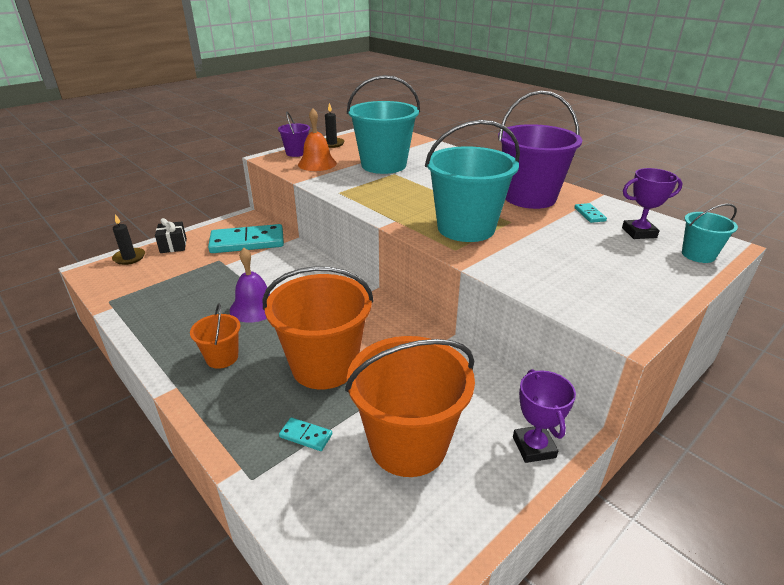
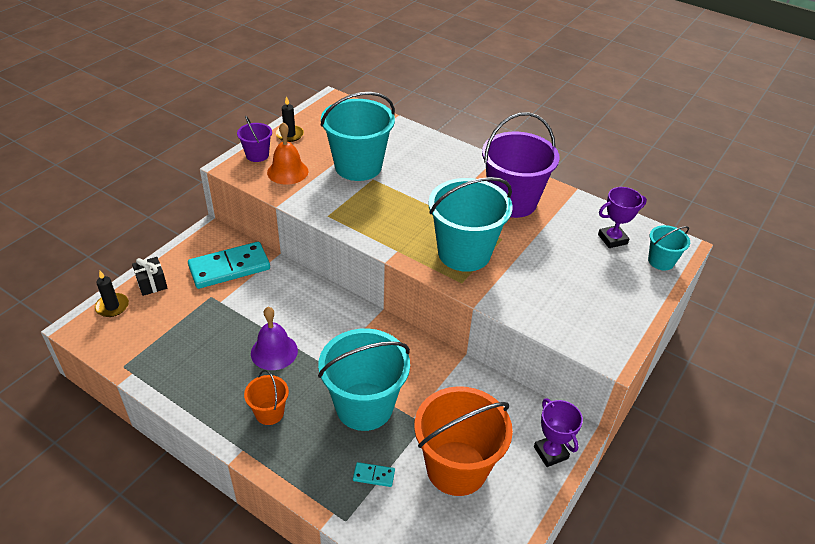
camera: 15 degrees left, 10 degrees up
(324, 366) = (364, 406): orange bucket -> turquoise bucket
(589, 214) = (568, 220): turquoise domino -> none

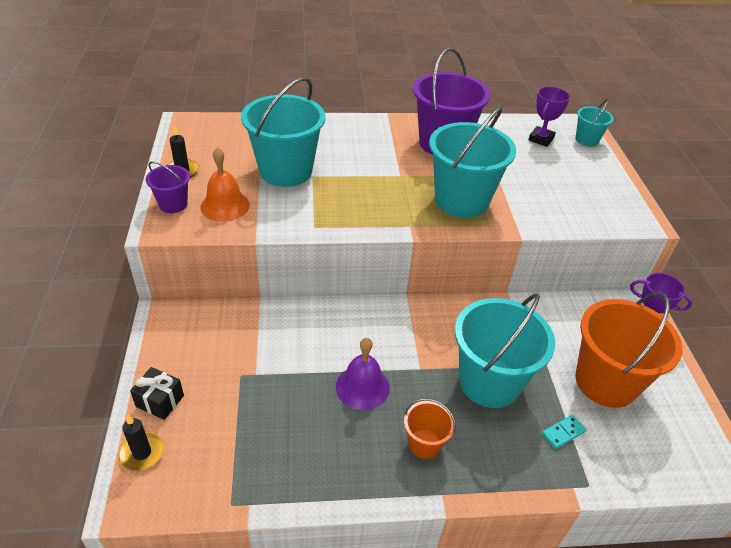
camera: 40 degrees left, 0 degrees up
(229, 268) = (226, 337): turquoise domino -> none

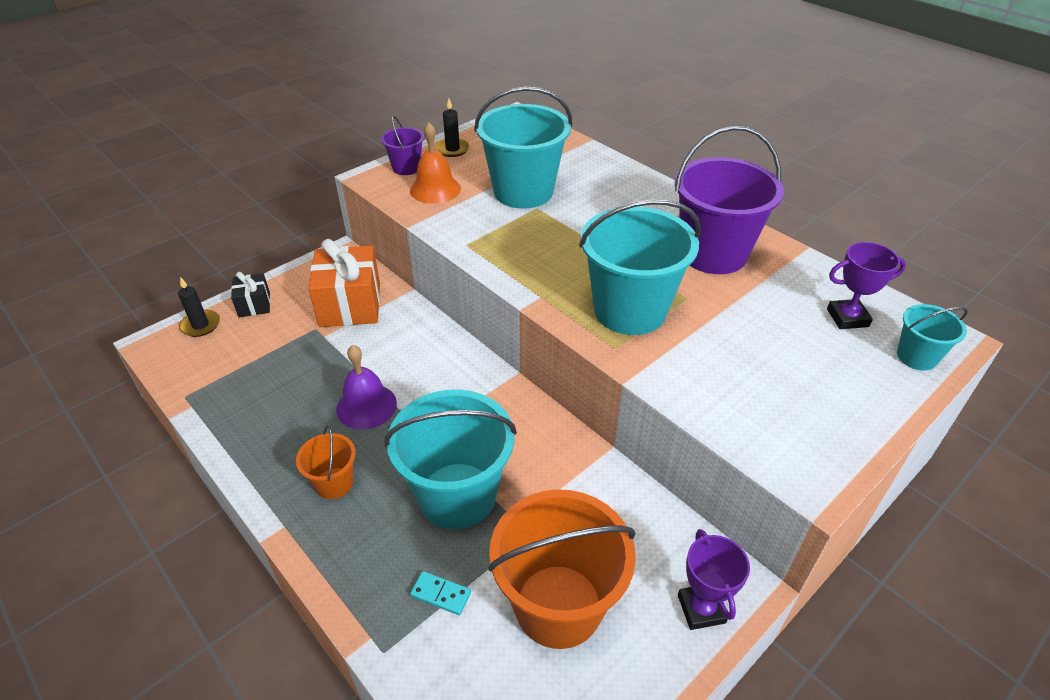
camera: 55 degrees right, 0 degrees up
(236, 340) = (350, 305): none -> orange gift

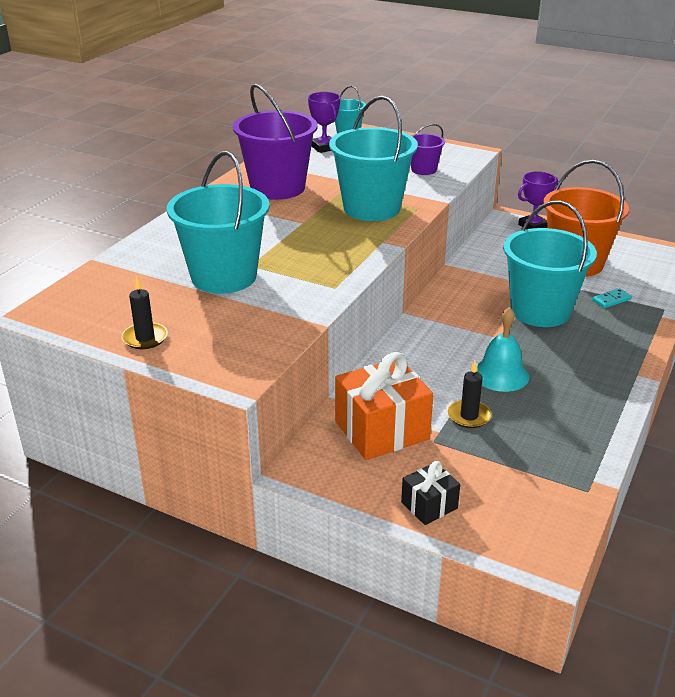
camera: 110 degrees left, 10 degrees down
(200, 325) = (491, 535): black candle -> black candle (469, 416)
(334, 483) = (583, 365): orange bucket -> none
(366, 406) = (500, 374): purple bell -> turquoise bell
(406, 168) = (204, 359): purple bucket -> purple bucket (423, 169)
(435, 189) = (244, 327): orange bell -> none
(441, 594) = (611, 300): turquoise domino -> turquoise domino turned 60 degrees clockwise

